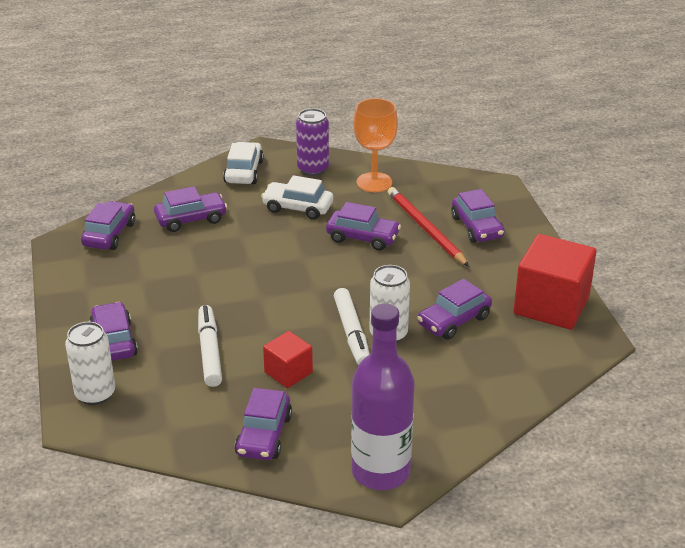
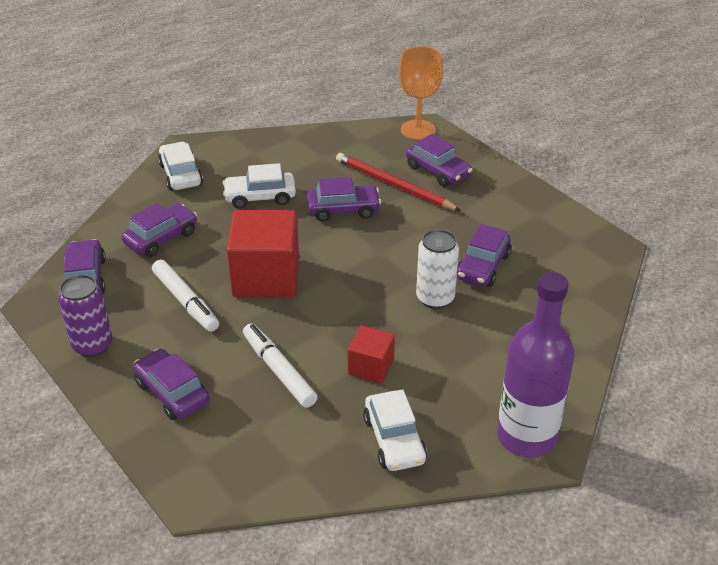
camera: 25 degrees left, 5 degrees up
(95, 394) = (193, 457): white can -> none
(264, 435) = (394, 440): purple car -> white car
(313, 169) = (247, 154): purple can -> purple can (92, 345)
(351, 333) = (401, 308): white marker -> white marker (185, 302)
(374, 182) = (315, 153): orange goblet -> orange goblet (418, 130)
(551, 305) = (553, 226): red cube -> red cube (266, 277)

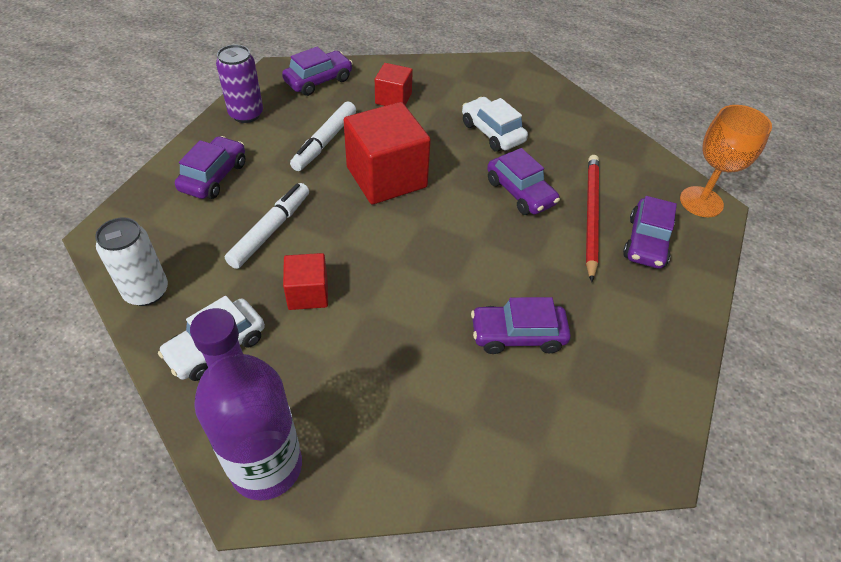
camera: 60 degrees right, 10 degrees up
(161, 238) = (393, 99): purple car -> red cube
(181, 175) = (482, 77): white car -> none
(435, 298) = (438, 310): white can -> white can (146, 291)

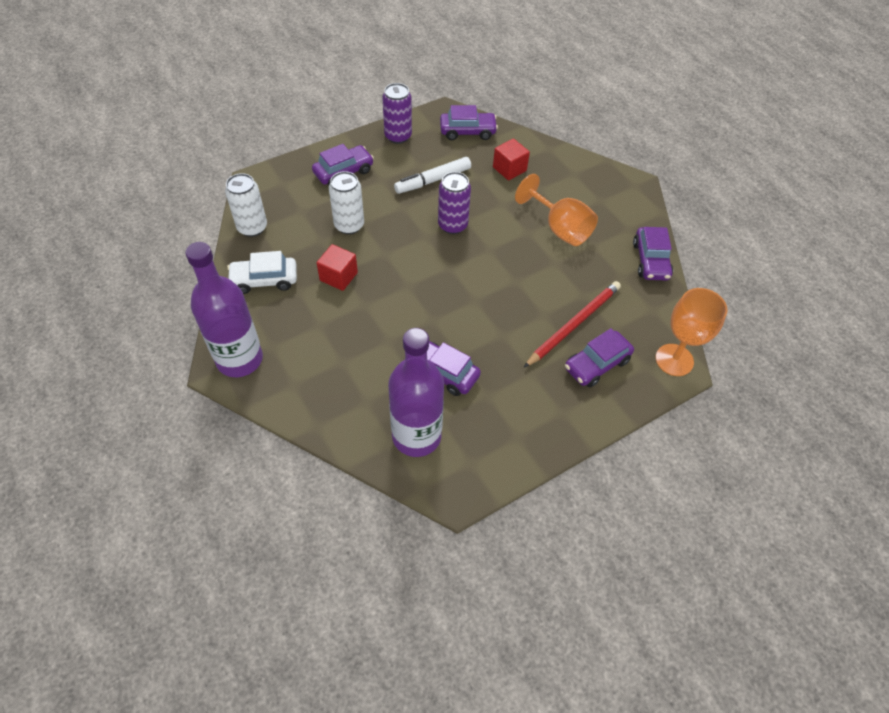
camera: 35 degrees right, 5 degrees up
(271, 230) = (349, 225): white marker -> white can
(386, 177) = (452, 225): red cube -> purple can
(492, 132) = (560, 228): white car -> orange goblet
(520, 192) = (537, 282): purple car -> purple car (650, 261)
(556, 424) = (416, 436): none -> purple bottle

